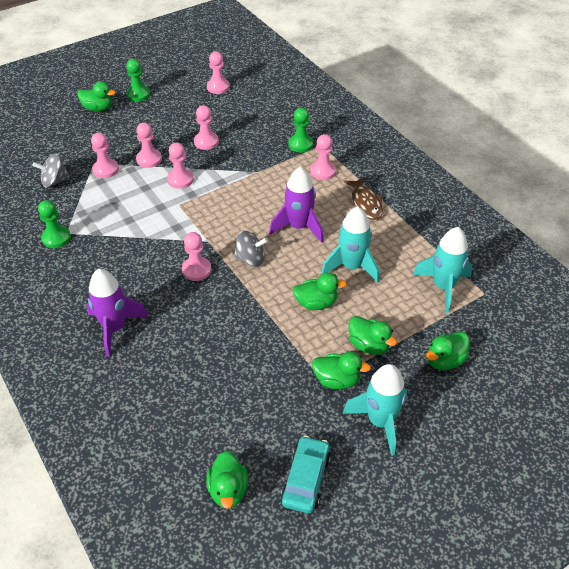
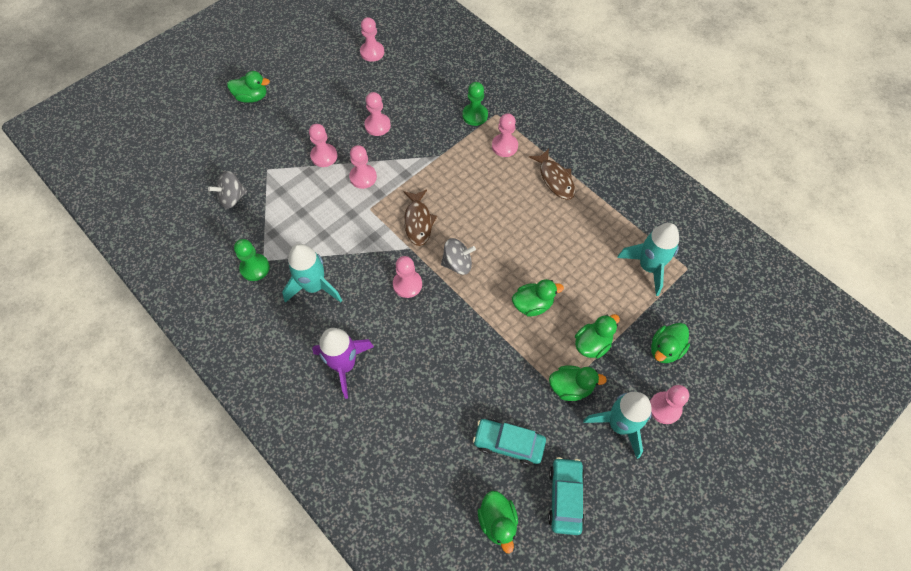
camera: 10 degrees left, 15 degrees up
(105, 169) = (282, 175): pink pawn -> pink pawn (664, 408)
(138, 94) = (290, 73): green pawn -> none
(222, 220) = (418, 221): none -> brown fish
(259, 420) = (508, 443): none -> turquoise car
(299, 227) = (496, 218): purple rocket -> none
(351, 267) = (557, 257): turquoise rocket -> turquoise rocket (314, 286)
(368, 345) = (592, 344): green duck -> green duck turned 75 degrees counterclockwise

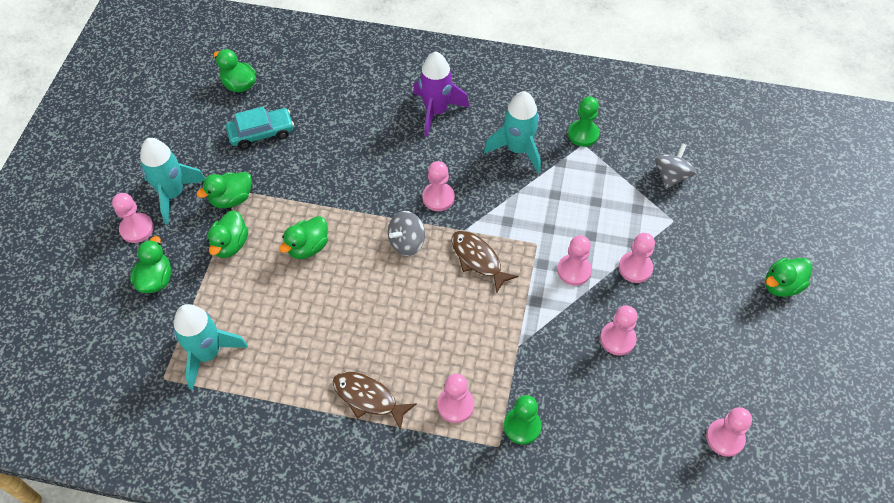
camera: 145 degrees right, 5 degrees down
(565, 497) = (195, 124): turquoise car -> none

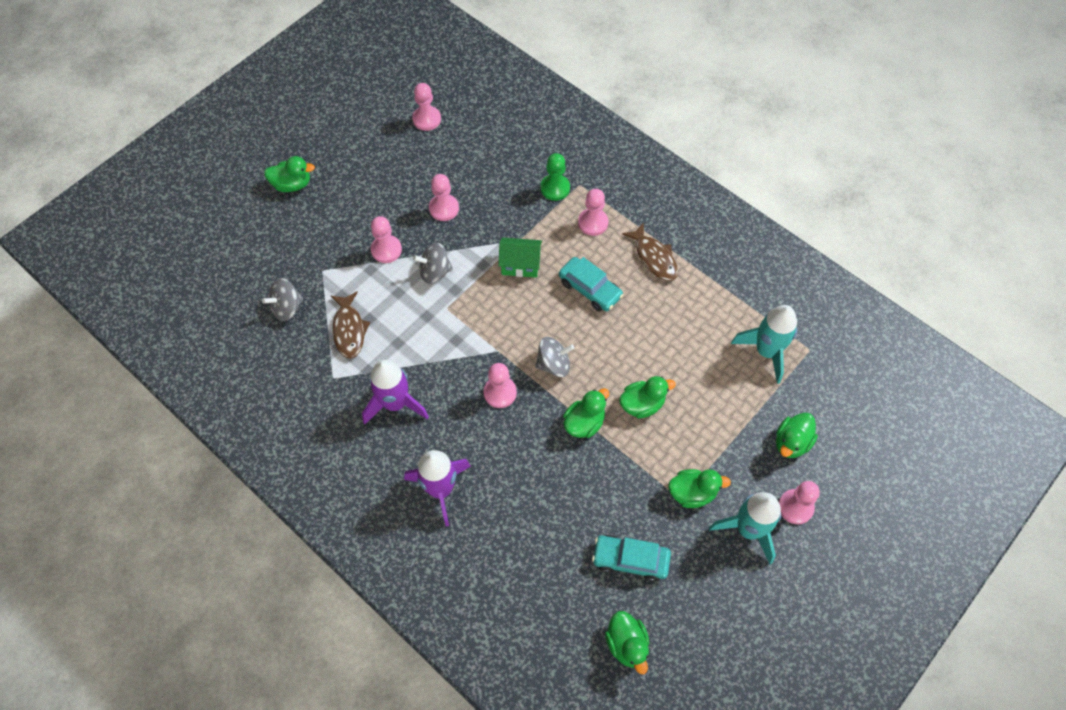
camera: 150 degrees left, 5 degrees up
(230, 244) = (711, 443): green duck -> green duck (584, 423)
(415, 329) = (590, 289): none -> turquoise car
(478, 259) = (504, 319): brown fish -> brown fish (349, 330)
(499, 319) = (520, 265): none -> green house
(518, 150) = (395, 403): turquoise rocket -> purple rocket
(574, 270) = (434, 272): pink pawn -> grey spinning top
(583, 134) = (324, 387): green pawn -> none

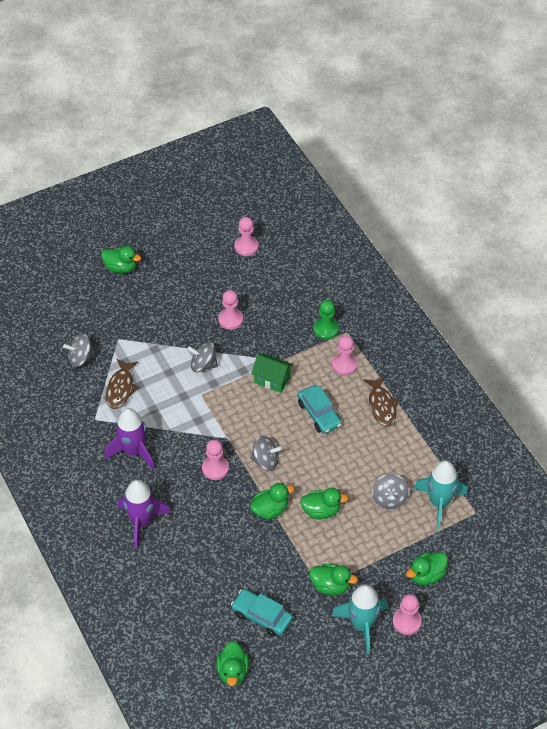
camera: 20 degrees right, 10 degrees down
(386, 250) = (173, 338): pink pawn -> none
(710, 364) = (389, 499): none -> grey spinning top

